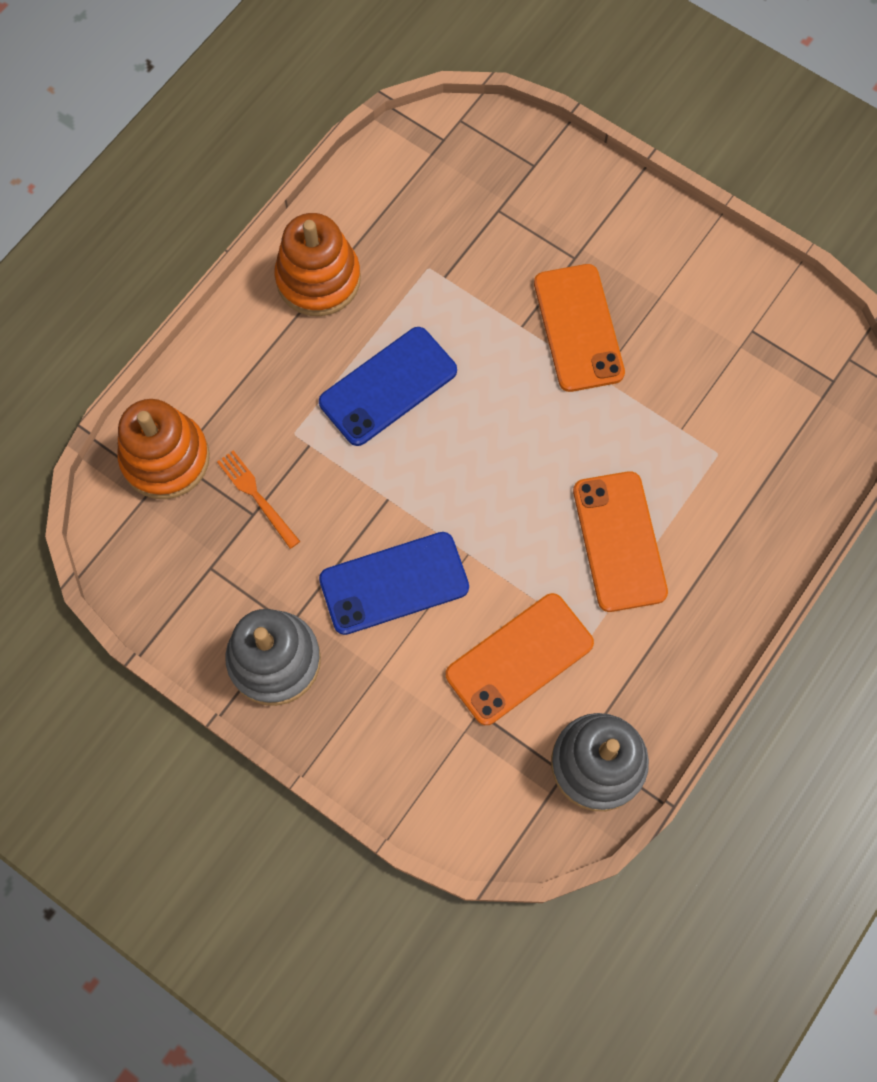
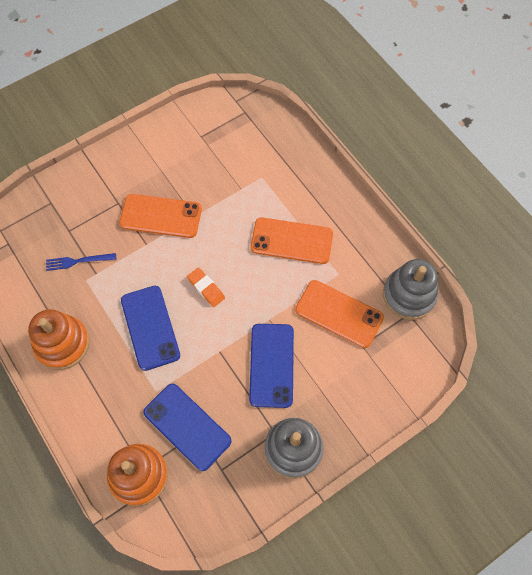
camera: 70 degrees left, 5 degrees down
(257, 496) = (187, 426): orange fork -> blue phone
(454, 244) = (78, 261): none -> blue fork
(483, 441) = (206, 288): none -> orange eraser
(519, 658) = (339, 314): orange phone -> orange phone turned 45 degrees counterclockwise

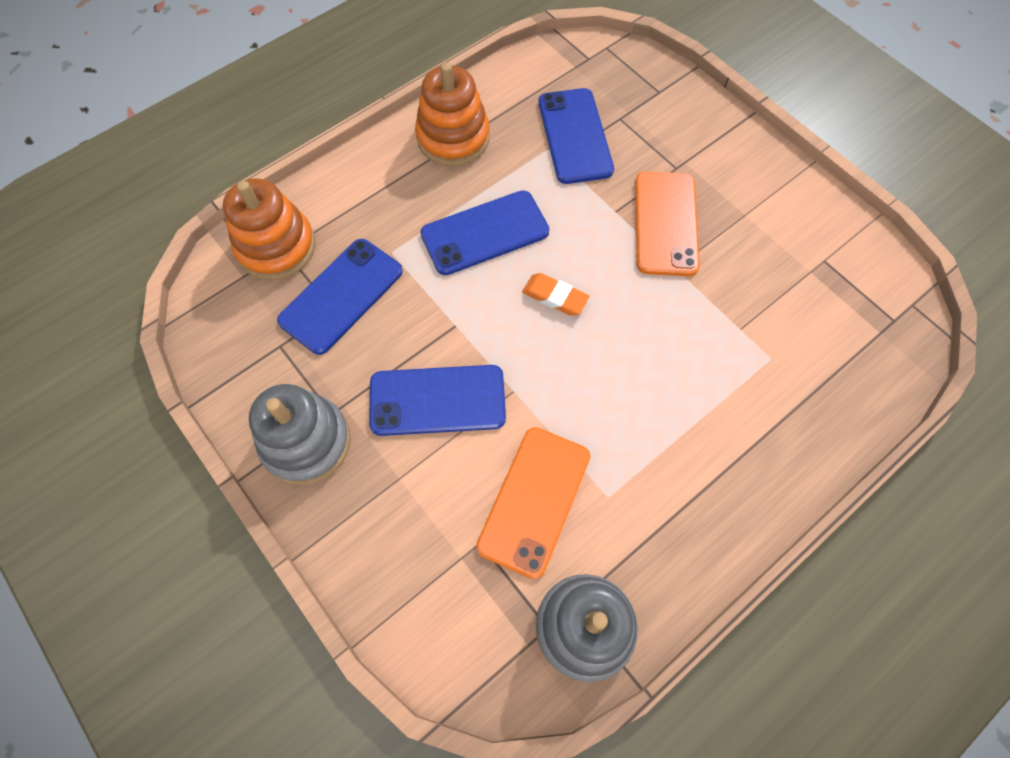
camera: 85 degrees right, 0 degrees up
(78, 261) = (575, 136): blue fork -> blue phone
(206, 288) = (555, 297): orange eraser -> orange eraser turned 75 degrees clockwise
(291, 241) = (659, 415): orange phone -> none

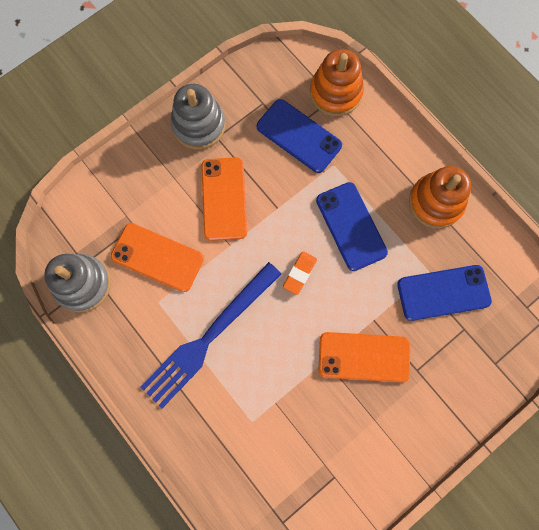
camera: 90 degrees right, 10 degrees up
(437, 400) = (224, 199): blue phone -> orange phone
(656, 418) = (209, 336): none -> blue fork

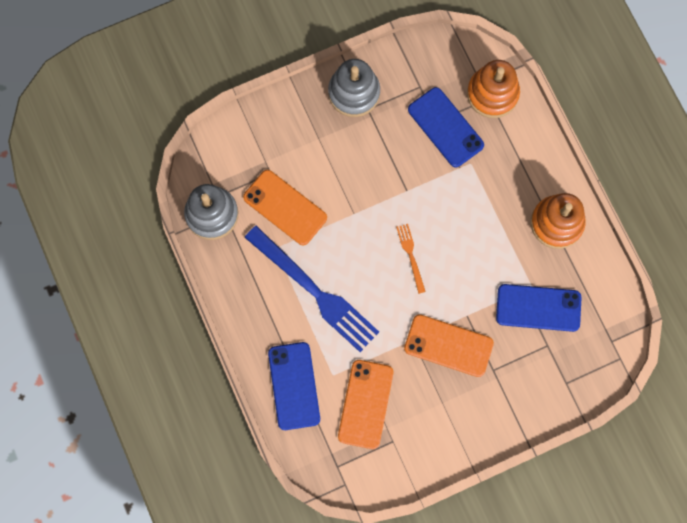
camera: 15 degrees right, 0 degrees up
(209, 336) = (314, 291): blue fork -> blue fork turned 105 degrees counterclockwise
(224, 199) = (360, 169): orange phone -> orange phone (365, 404)
(299, 273) = (411, 256): orange eraser -> orange fork
(351, 226) = (471, 225): blue phone -> blue phone (294, 386)

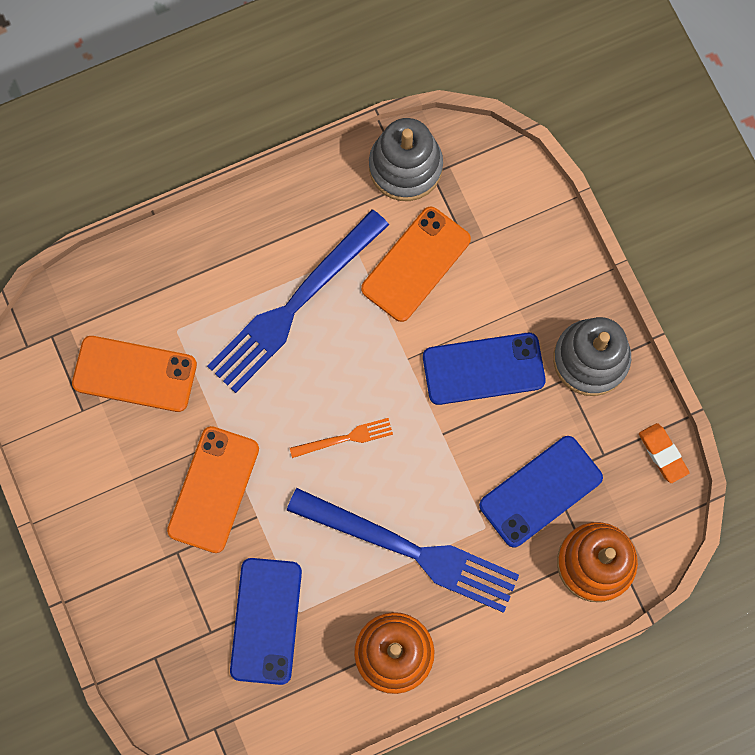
camera: 90 degrees right, 0 degrees up
(294, 386) = (163, 279): blue phone -> blue phone (483, 369)
(418, 49) = (662, 454): none -> orange eraser
(487, 213) = (409, 550): none -> blue fork

